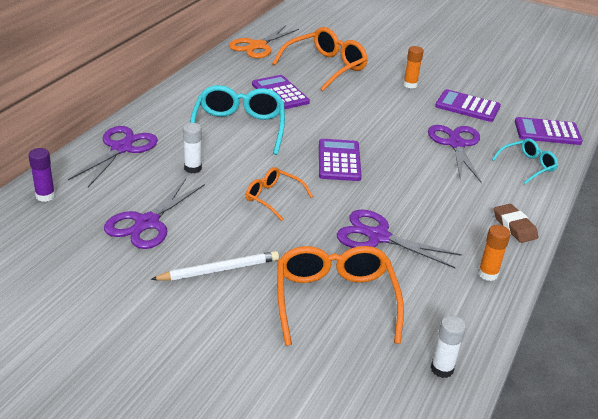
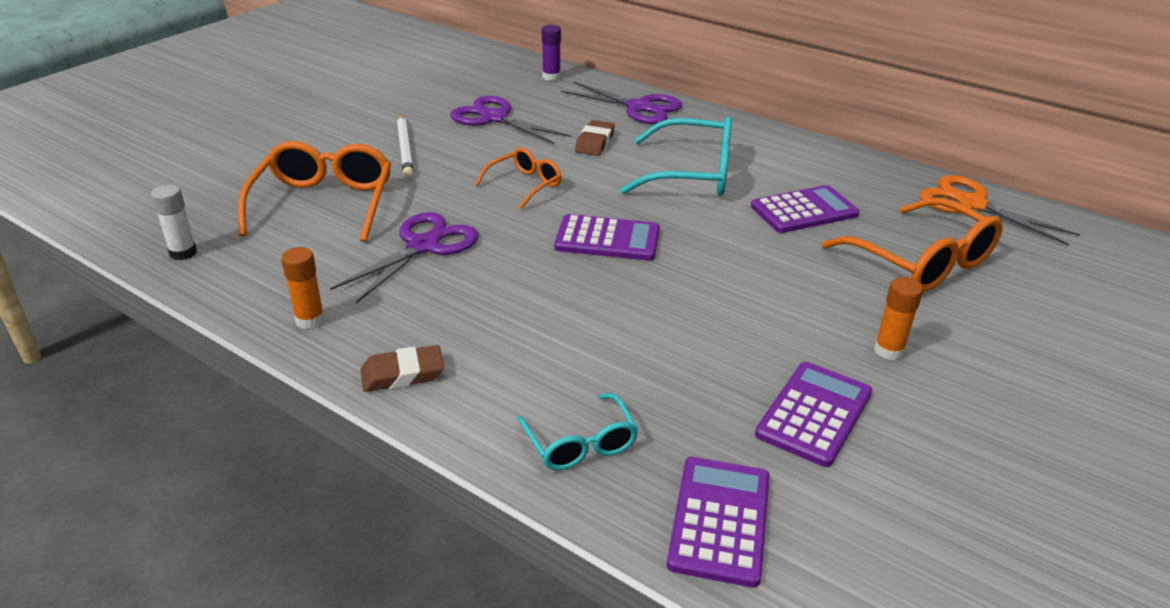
camera: 100 degrees right, 0 degrees up
(193, 168) = (595, 142): white glue stick -> brown eraser
(335, 301) = (323, 204): orange glasses -> orange glasses turned 90 degrees counterclockwise
(456, 144) = (659, 365): purple scissors -> none

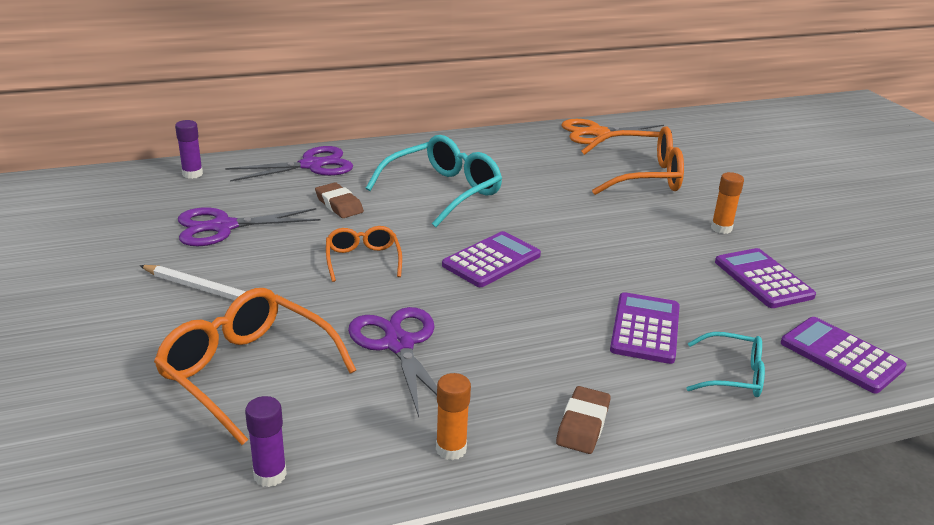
camera: 55 degrees left, 5 degrees down
(183, 253) = (222, 498): white glue stick -> none
(219, 259) = (270, 475): none -> purple glue stick
(804, 211) = (542, 180): purple calculator -> purple calculator (645, 329)

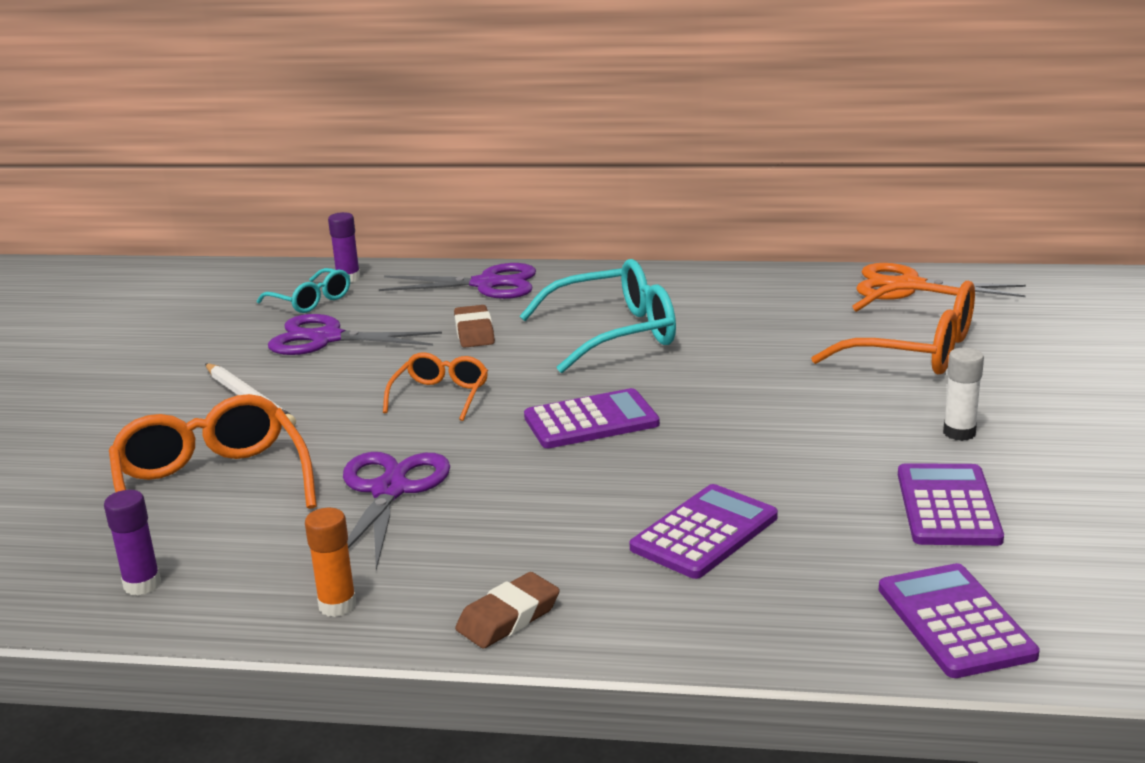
camera: 30 degrees right, 5 degrees down
(721, 228) = (959, 433): orange glue stick -> white glue stick
(732, 375) = (762, 609): turquoise glasses -> turquoise glasses (310, 301)

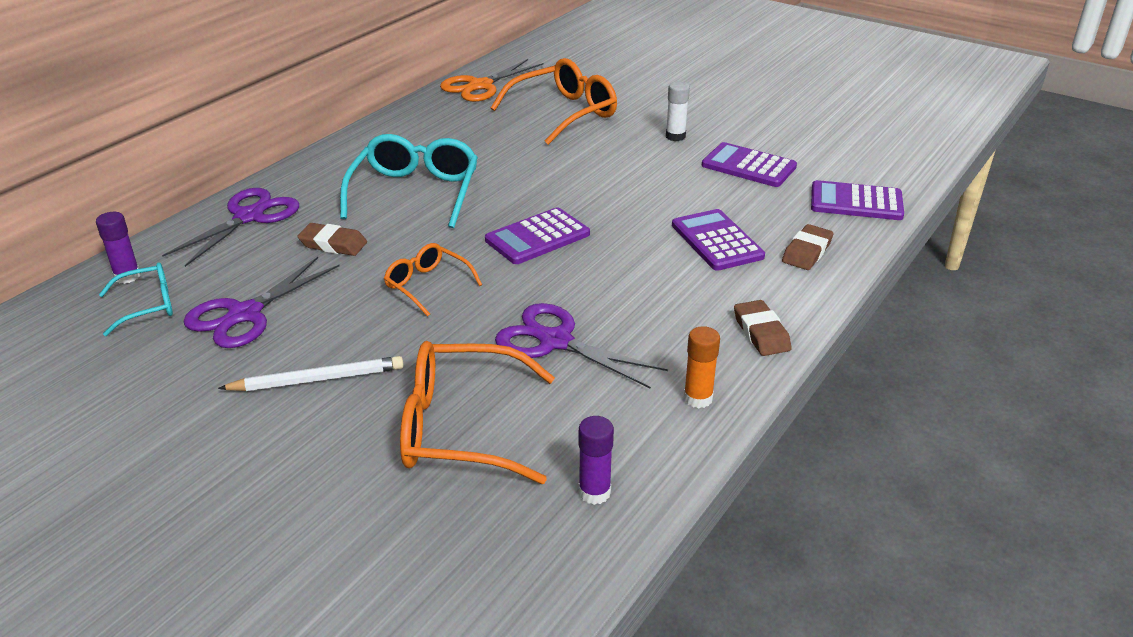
camera: 65 degrees left, 10 degrees up
(591, 421) = (537, 237): purple calculator -> purple calculator turned 135 degrees counterclockwise
(749, 609) = (807, 252): none -> brown eraser

